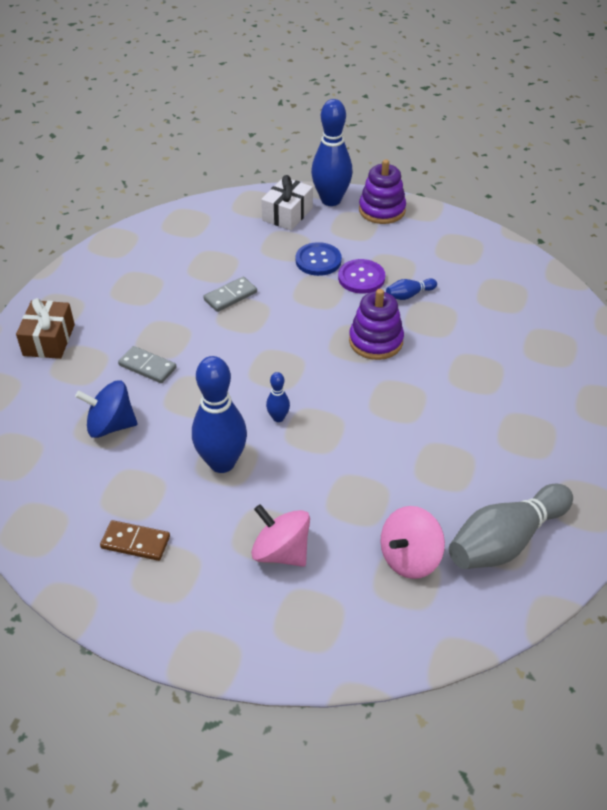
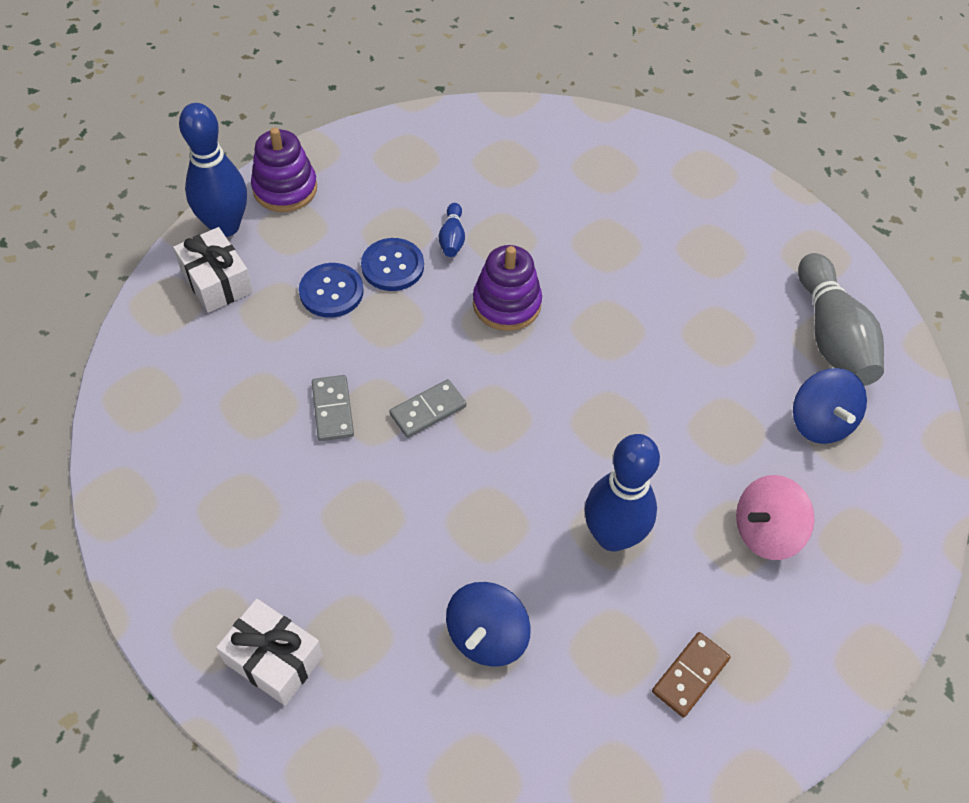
camera: 65 degrees left, 10 degrees up
(49, 340) = (274, 659): brown gift -> white gift
(147, 366) = (404, 554): grey domino -> grey domino (428, 410)
(278, 418) = (573, 450): blue bowling pin -> none
(361, 278) = (392, 266): purple button -> blue button
(409, 557) = (820, 422): pink spinning top -> blue spinning top

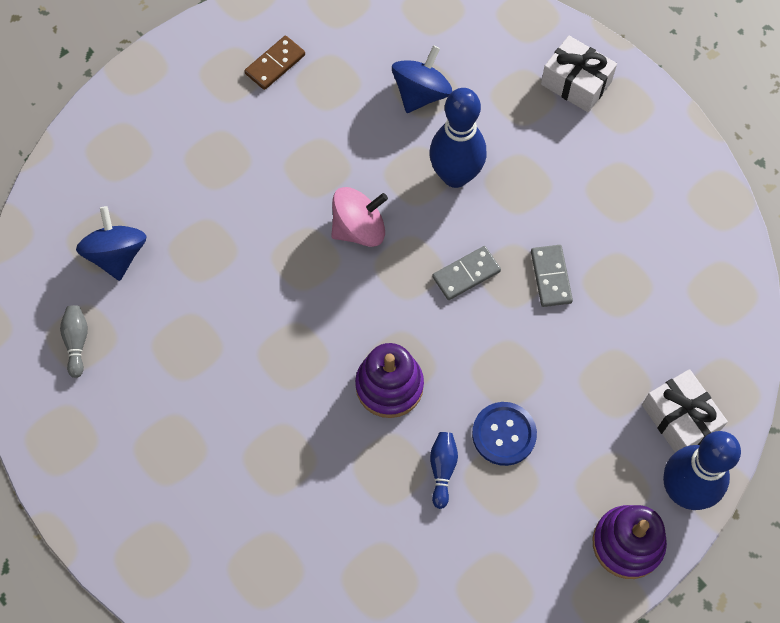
camera: 175 degrees left, 10 degrees up
(331, 292) = (563, 404): blue button -> none
(612, 536) = (317, 162): blue bowling pin -> blue bowling pin (455, 175)
(766, 531) = (192, 162): pink spinning top -> pink spinning top (359, 229)
(832, 336) = (77, 342): grey bowling pin -> grey bowling pin, size x0.46

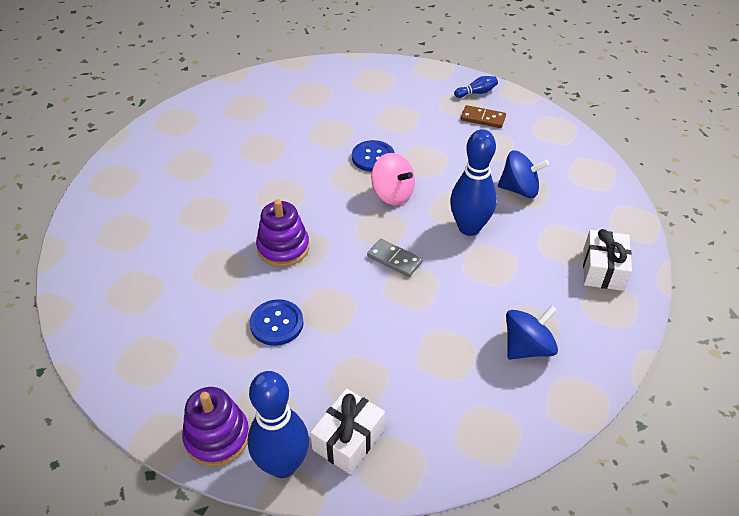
camera: 65 degrees right, 20 degrees down
(77, 342) = (241, 106): grey bowling pin -> none
(117, 255) = (305, 102): blue spinning top -> blue spinning top (527, 347)
(280, 221) = (373, 157): none -> blue button
(442, 470) = (232, 297): blue bowling pin -> blue bowling pin (476, 93)
(551, 277) = (424, 309): grey domino -> none

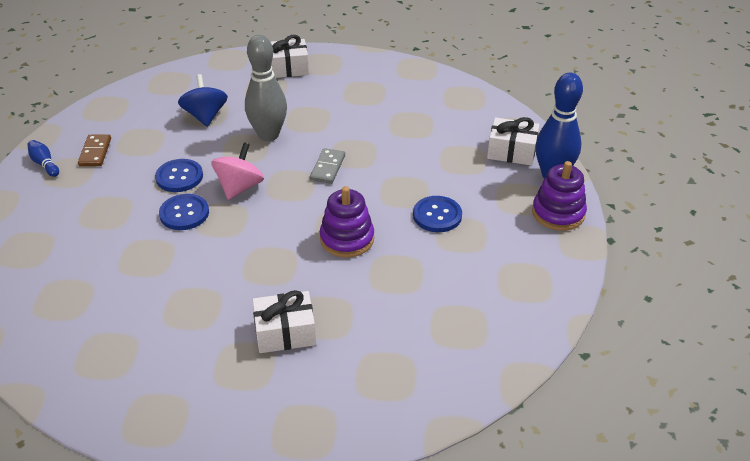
camera: 110 degrees left, 5 degrees down
(203, 189) = (285, 332): none -> white gift
(425, 161) = (179, 177): none -> blue button
(469, 228) = (268, 135): blue bowling pin -> grey bowling pin
(527, 347) = (383, 91): blue spinning top -> none

